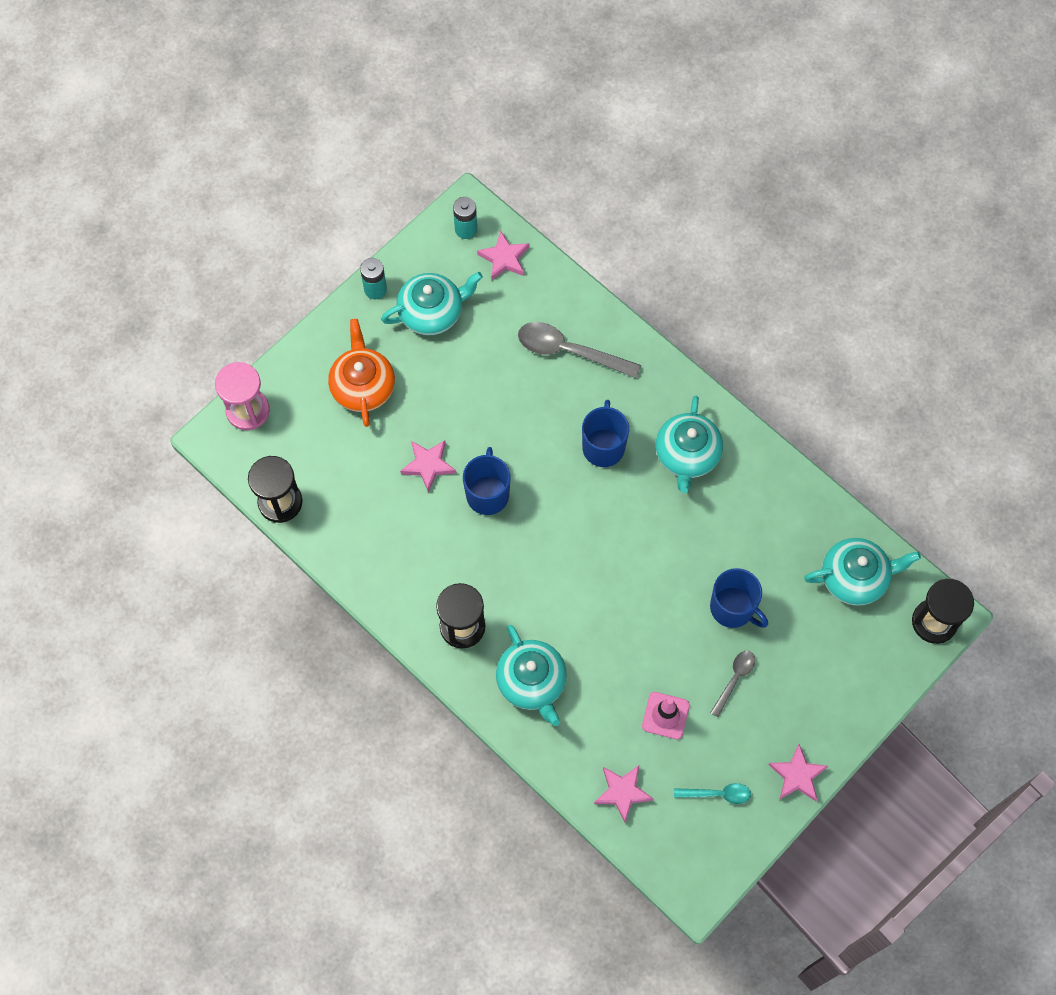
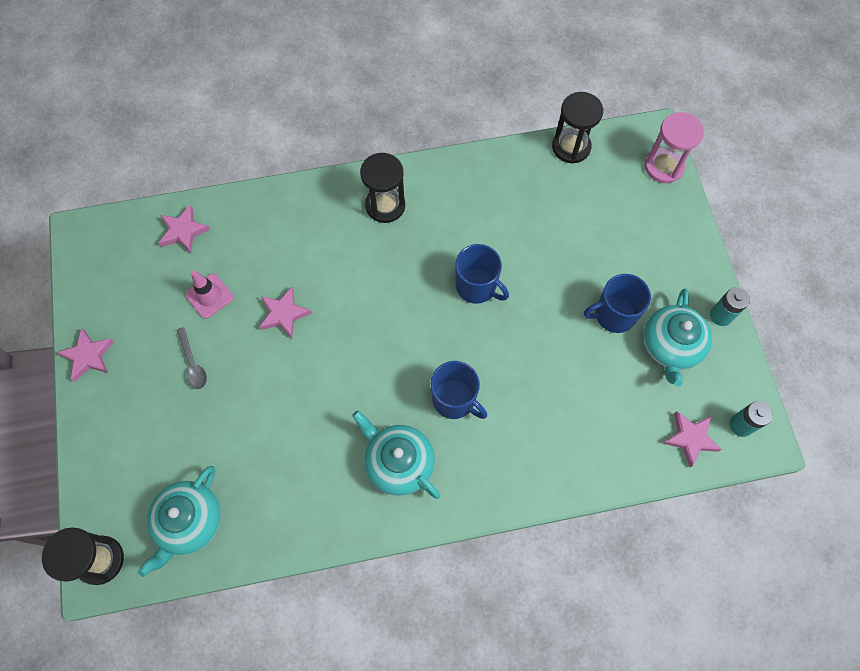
camera: 125 degrees right, 0 degrees up
(363, 386) = (633, 254): orange teapot -> none
(428, 465) = (531, 260): pink star -> pink star (284, 314)
(532, 682) = (308, 224): turquoise teapot -> none
(569, 351) = (562, 432): grey spoon -> none
(718, 794) = (126, 292): turquoise spoon -> none
(733, 608) = (245, 403): blue mug -> blue mug (614, 315)

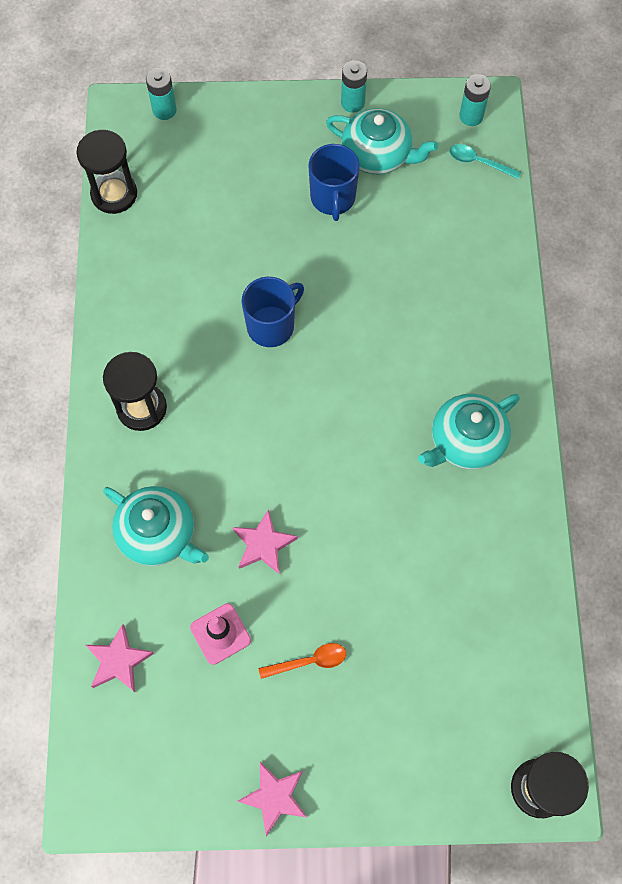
camera: 80 degrees left, 0 degrees up
(189, 522) = (506, 679): turquoise teapot -> turquoise teapot (158, 534)
(193, 364) = (309, 661): grey spoon -> orange spoon
(454, 400) = (403, 372): blue mug -> none
(663, 166) = (164, 110): pink hourglass -> turquoise battery
(690, 438) = (478, 162): pink star -> turquoise spoon

